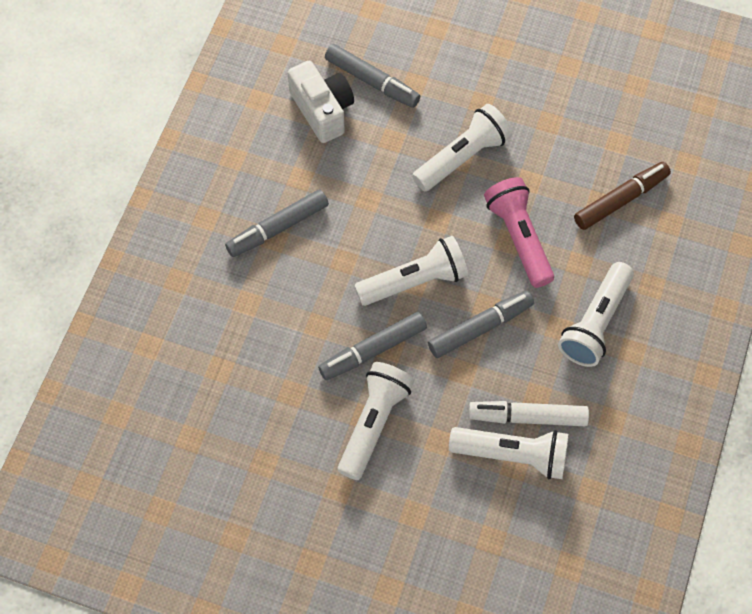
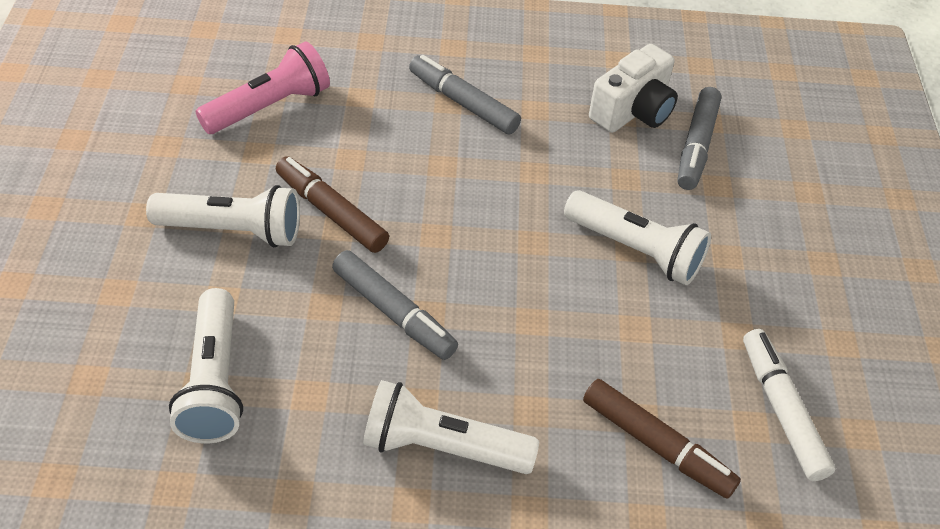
camera: 70 degrees right, 15 degrees down
(373, 350) = (331, 212): grey marker -> brown marker
(415, 281) = (438, 234): white flashlight -> none
(519, 237) = (543, 332): pink flashlight -> pink flashlight (269, 107)
(527, 417) = (275, 388): white marker -> white marker (781, 410)

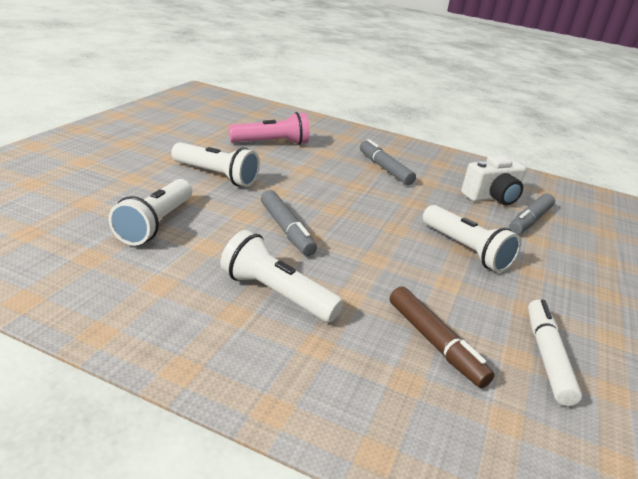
camera: 20 degrees right, 20 degrees down
(331, 212) = (278, 184): brown marker -> none

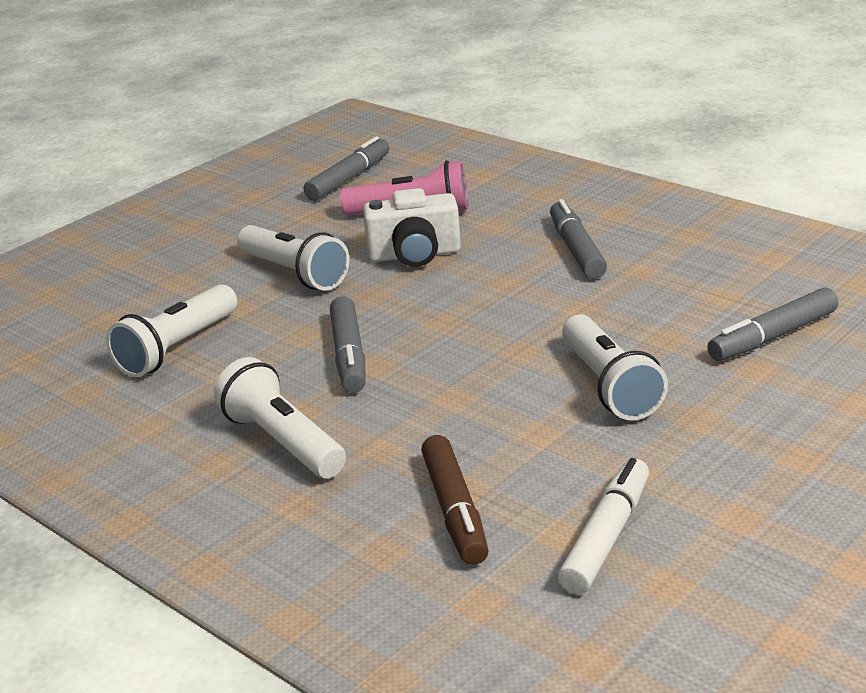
camera: 25 degrees right, 0 degrees up
(219, 122) = (349, 179): none -> grey marker
(492, 197) = (737, 296): white camera -> white camera (414, 255)

